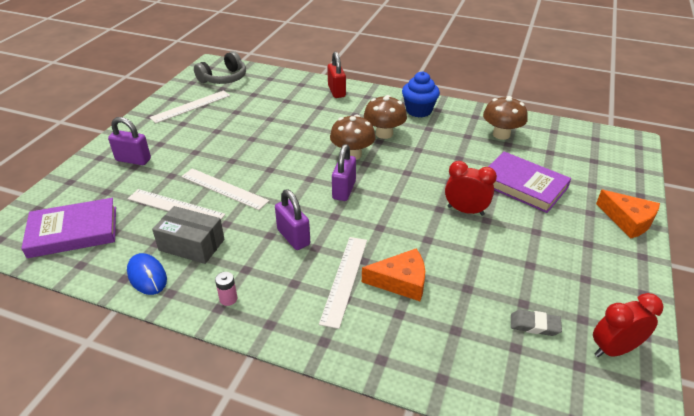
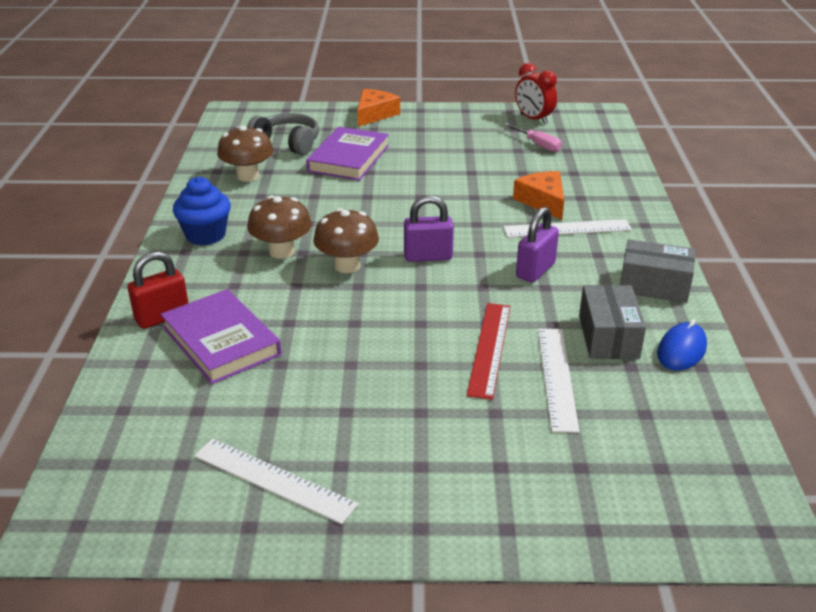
camera: 110 degrees left, 5 degrees down
(73, 231) = (681, 454): purple book -> purple book (221, 341)
(133, 160) = (486, 476): purple padlock -> none
(224, 78) = (135, 477): grey headphones -> grey headphones (287, 143)
(224, 189) = (490, 348): white ruler -> red ruler
(228, 299) = (654, 285): pink battery -> grey box
(465, 210) = (413, 183): red clock -> none
(534, 325) = (538, 145): grey eraser -> pink screwdriver

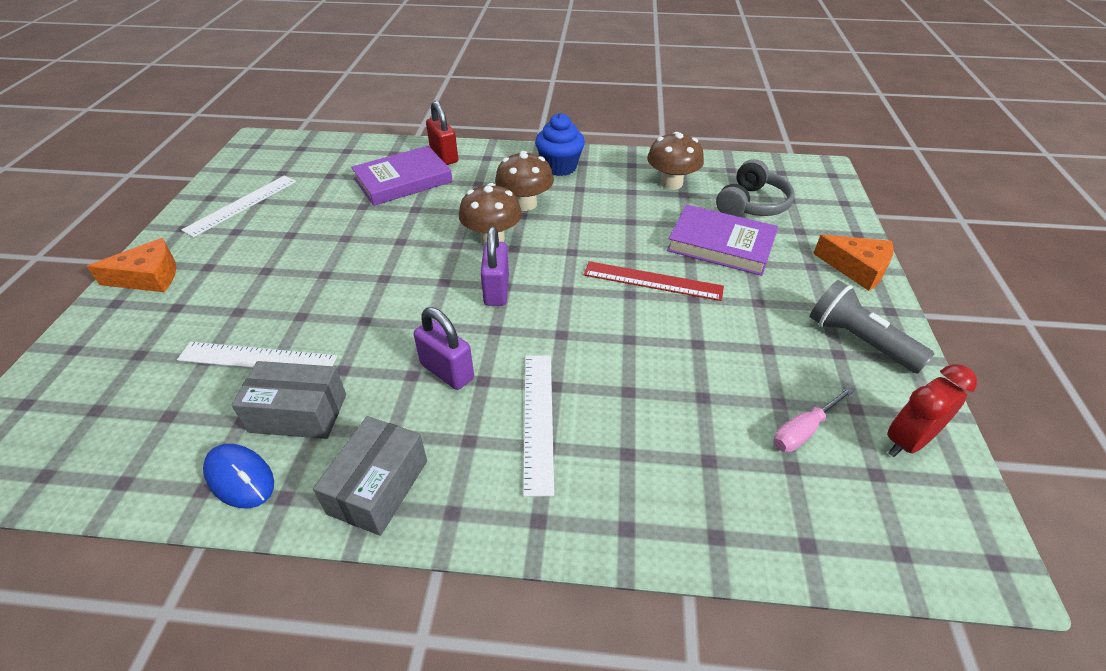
camera: 95 degrees right, 10 degrees up
(453, 122) = (858, 340): none -> grey flashlight
(490, 348) = (324, 318): red ruler -> red ruler (652, 281)
(543, 201) = (615, 406): orange cheese -> orange cheese (149, 277)

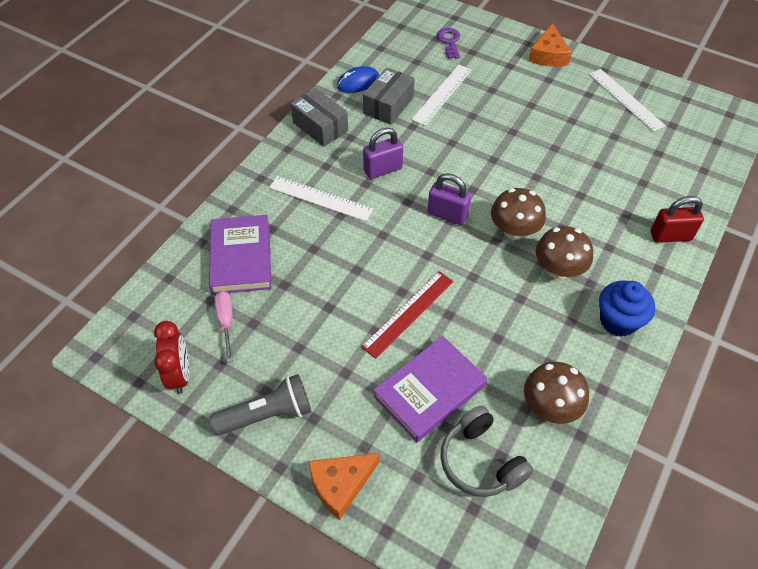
camera: 115 degrees right, 10 degrees up
(107, 389) = (449, 42): none -> purple key
(403, 180) = (632, 197): purple book -> purple book (241, 257)

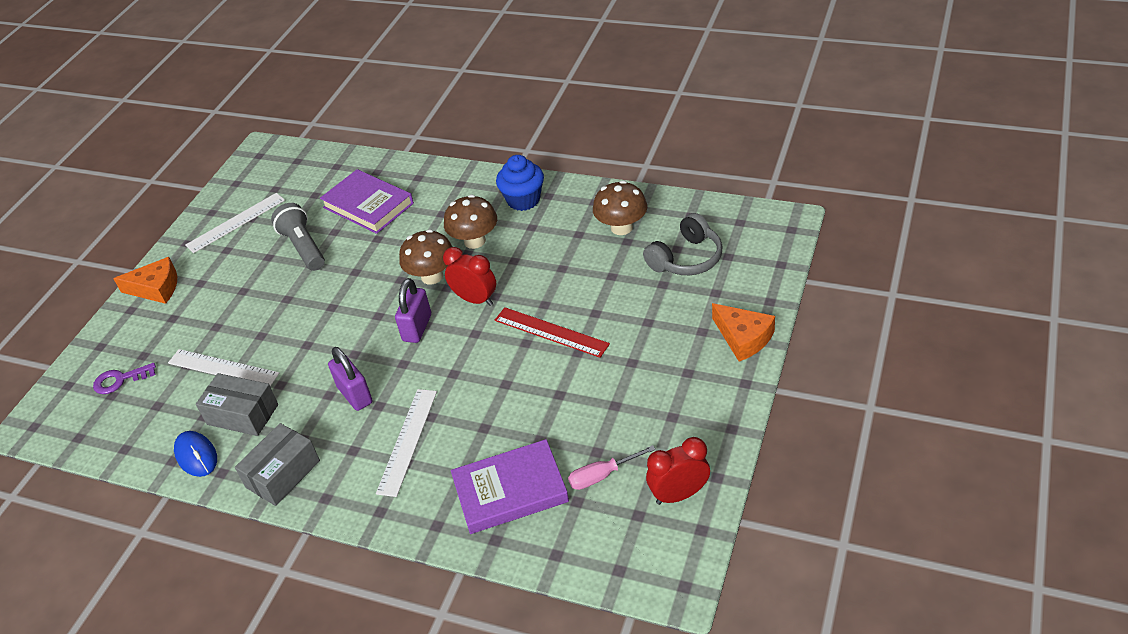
camera: 95 degrees left, 10 degrees down
(267, 414) = (697, 407): grey flashlight -> grey flashlight (303, 247)
(429, 391) = (631, 301): purple book -> purple book (368, 205)
(472, 260) = (475, 299): none -> red clock
(670, 236) = (421, 179): red padlock -> none

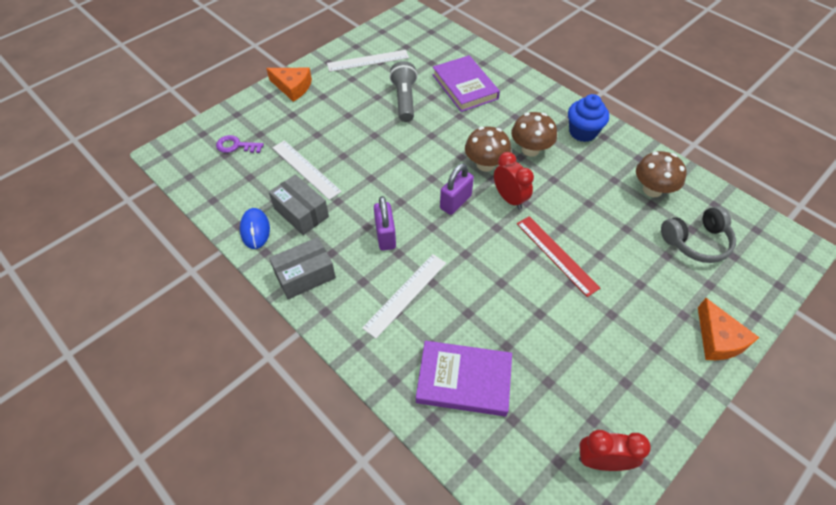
camera: 20 degrees right, 10 degrees up
(602, 475) = (544, 407): pink screwdriver -> none

